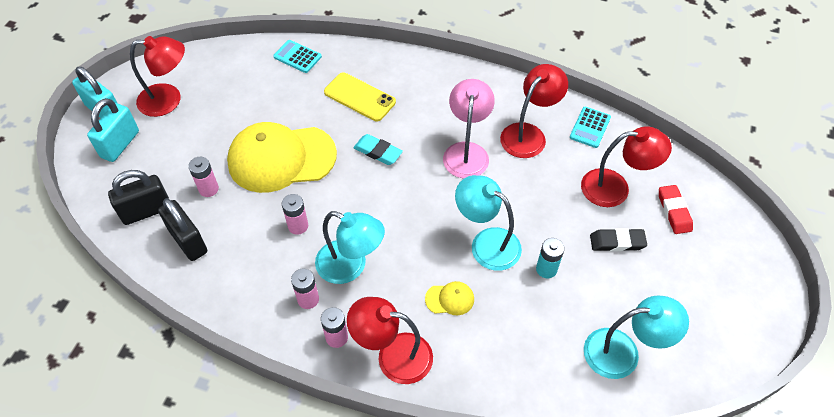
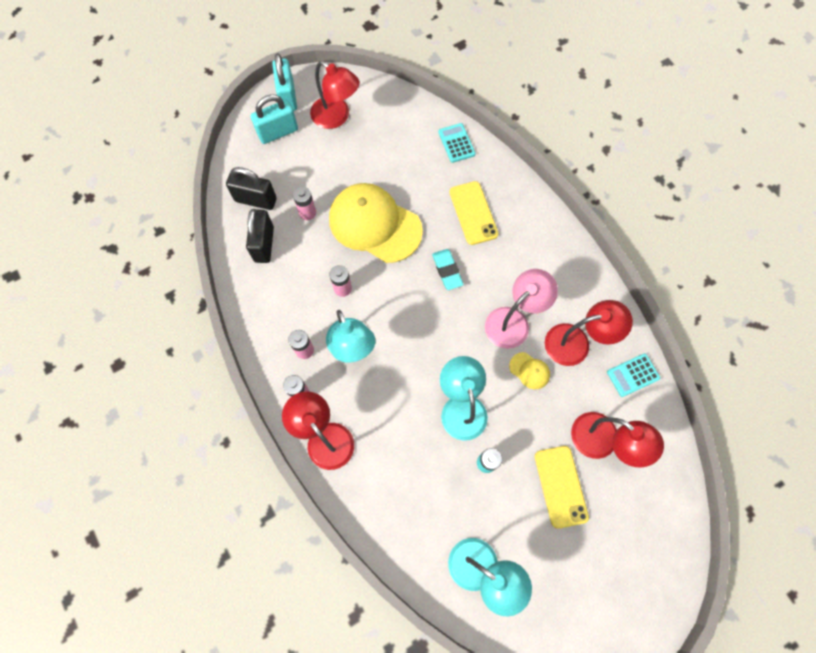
camera: 40 degrees right, 15 degrees up
(450, 299) = (397, 428): yellow cap -> yellow cap (529, 371)
(617, 242) = (560, 486): black eraser -> yellow phone
(674, 211) = (632, 499): red eraser -> none

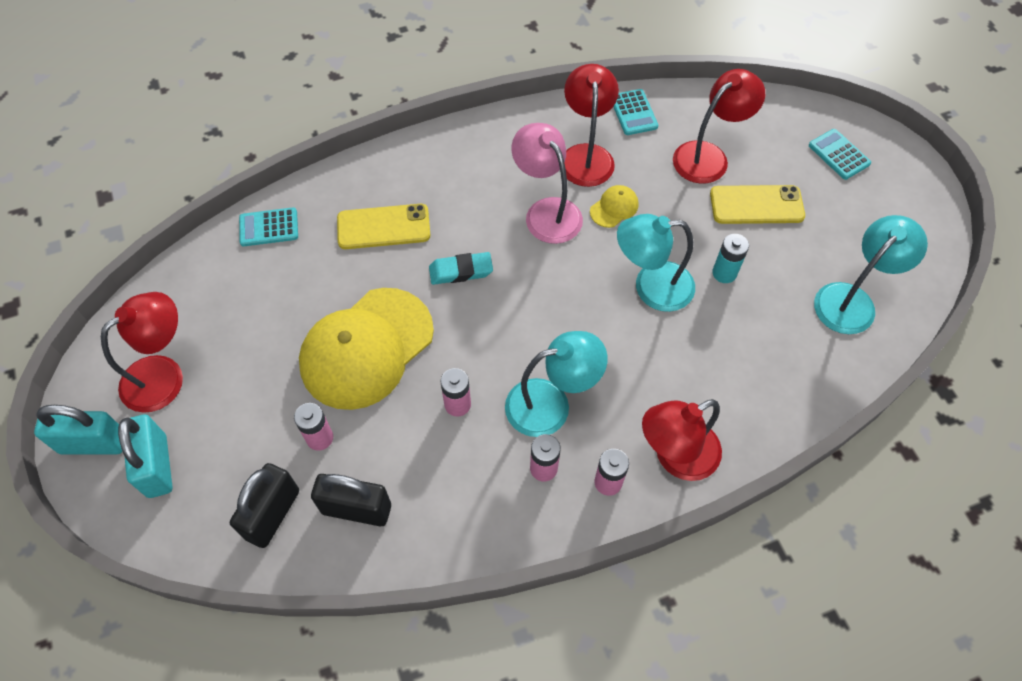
camera: 80 degrees left, 10 degrees down
(637, 560) = (839, 154): none -> turquoise calculator

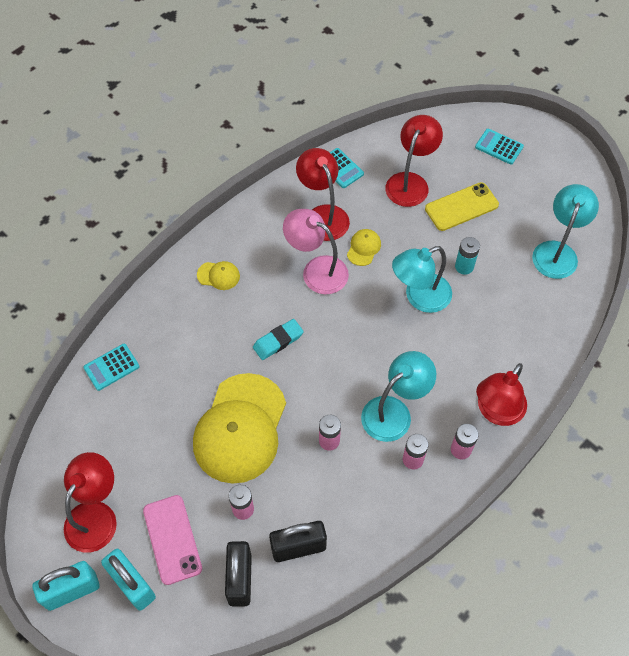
camera: 25 degrees left, 0 degrees up
(226, 436) = (172, 539): none -> pink phone
(383, 227) = (201, 331): yellow phone -> none
(435, 176) = (218, 275): none -> yellow cap

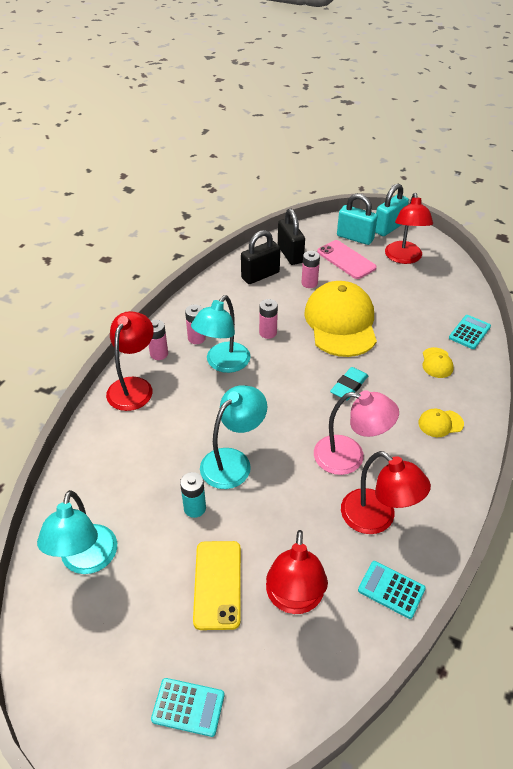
camera: 160 degrees right, 15 degrees down
(363, 248) = (313, 495): yellow cap -> yellow cap (437, 363)
(461, 207) = (217, 584): yellow phone -> yellow phone turned 45 degrees counterclockwise

